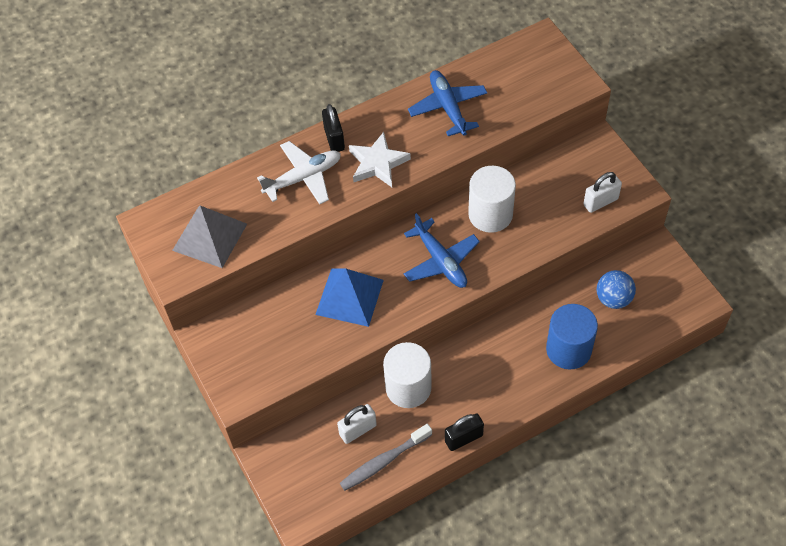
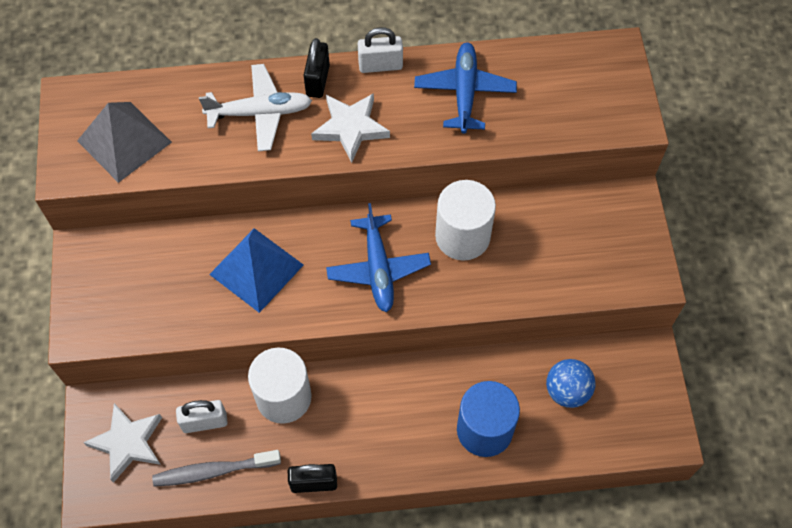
camera: 20 degrees right, 5 degrees up
(306, 469) = (127, 443): none -> white star
(600, 202) = (598, 273): white padlock -> white padlock (380, 65)

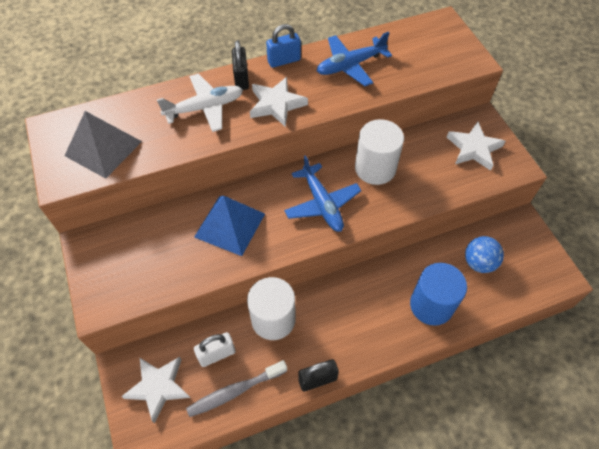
camera: 15 degrees left, 5 degrees down
(380, 65) = (284, 61): white padlock -> blue padlock
(464, 92) = (350, 65): blue plane -> blue plane turned 105 degrees counterclockwise
(603, 239) = (474, 149): none -> white star

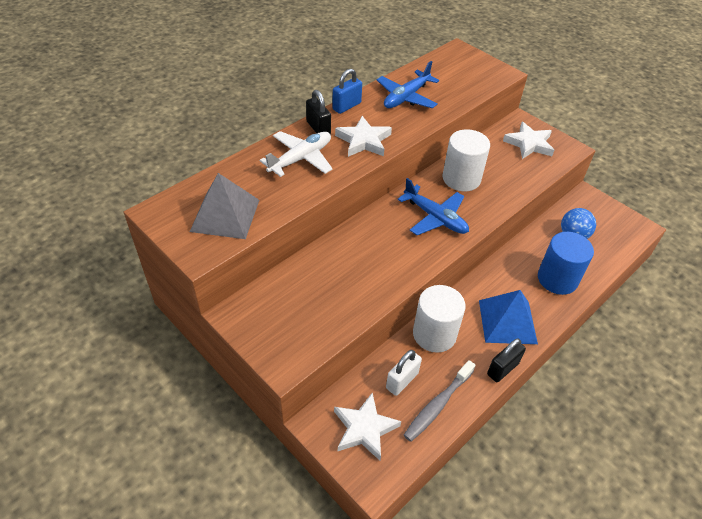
camera: 25 degrees left, 10 degrees down
(229, 225) = (365, 258): blue pyramid -> blue pyramid (507, 321)

